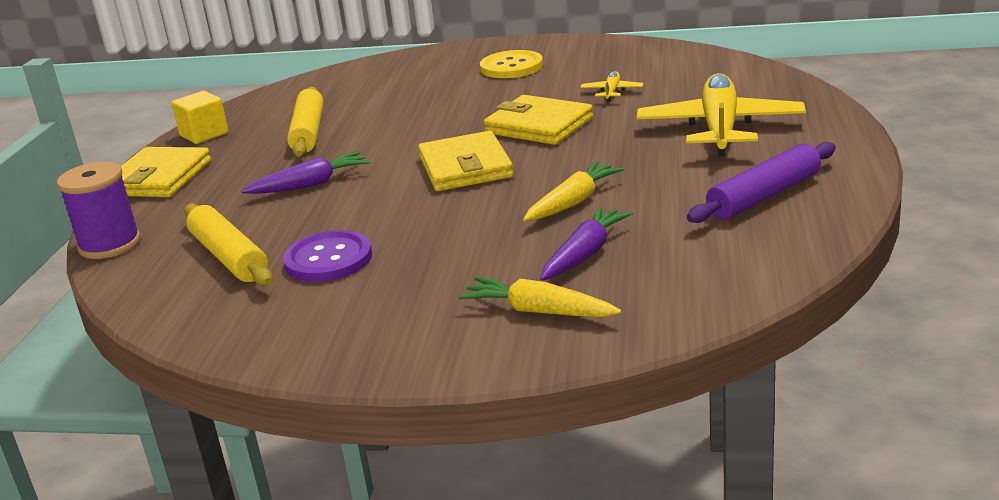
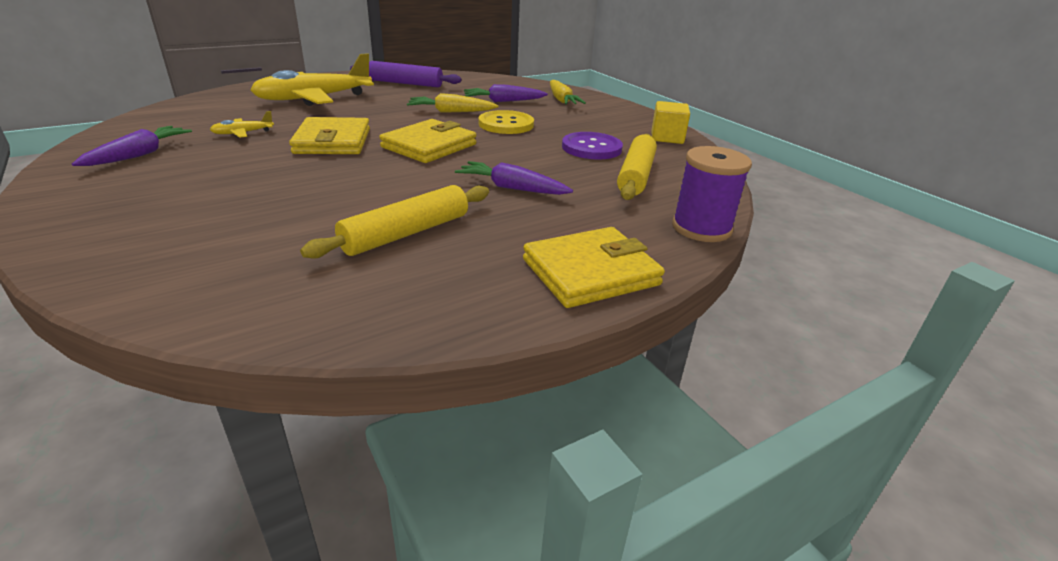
camera: 135 degrees left, 5 degrees up
(204, 134) = (462, 308): yellow cube -> yellow cube (667, 137)
(511, 67) = (157, 185): yellow button -> yellow button (506, 124)
(592, 59) = (139, 155): none -> purple carrot

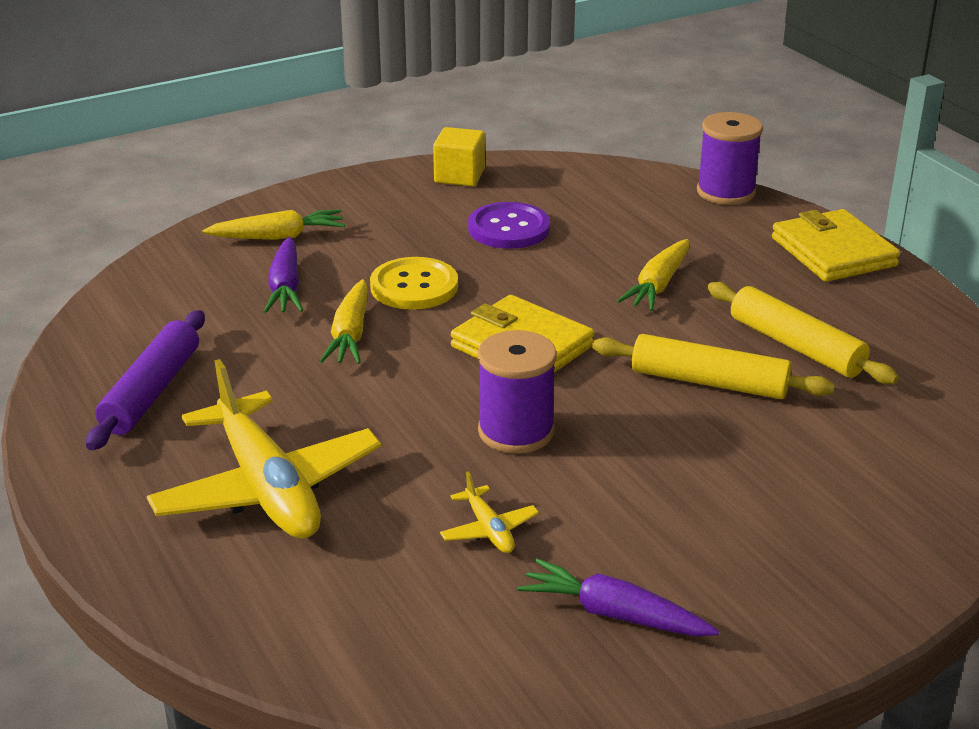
camera: 85 degrees left, 0 degrees up
(332, 141) = (516, 431): yellow wallet -> purple spool
(512, 188) = (658, 285): purple carrot -> yellow carrot
(635, 175) = (599, 210): yellow rolling pin -> yellow rolling pin (709, 382)

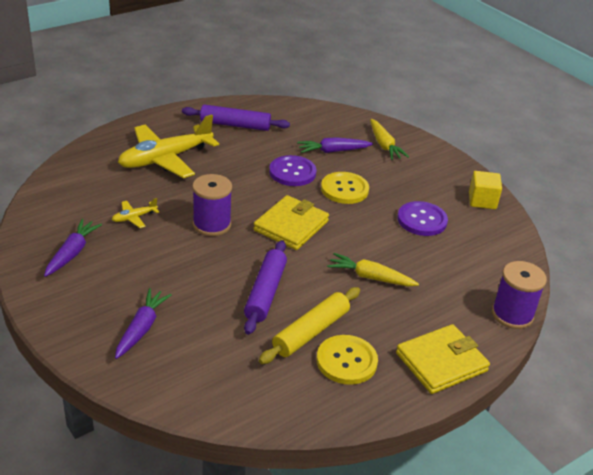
camera: 80 degrees right, 5 degrees up
(350, 334) = (292, 172): yellow carrot -> purple button
(709, 382) = (265, 292): yellow rolling pin -> purple rolling pin
(827, 515) = (141, 328): none -> purple carrot
(851, 322) = (346, 361): none -> yellow button

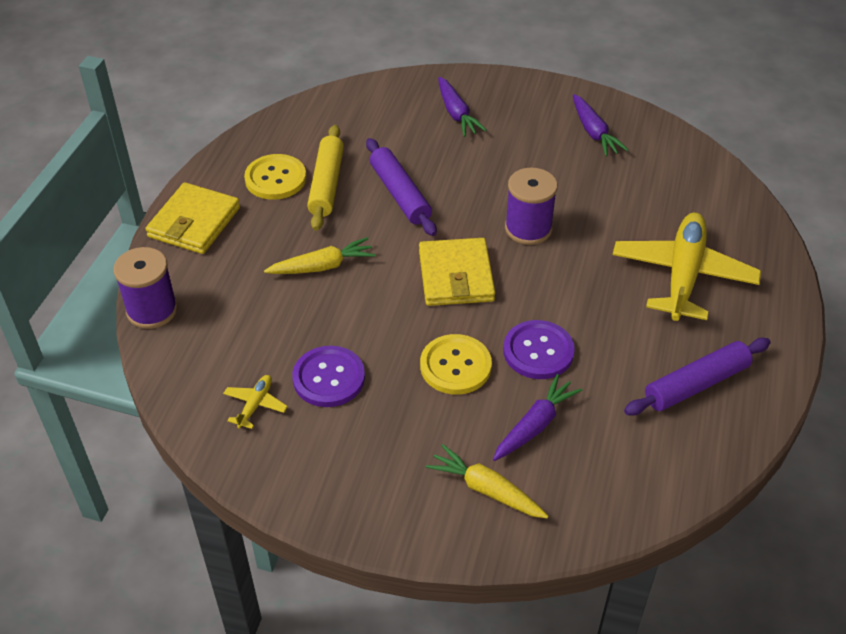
camera: 145 degrees right, 10 degrees up
(134, 217) = (601, 191): yellow plane -> yellow plane (255, 405)
(482, 201) = (278, 466): yellow cube -> none

